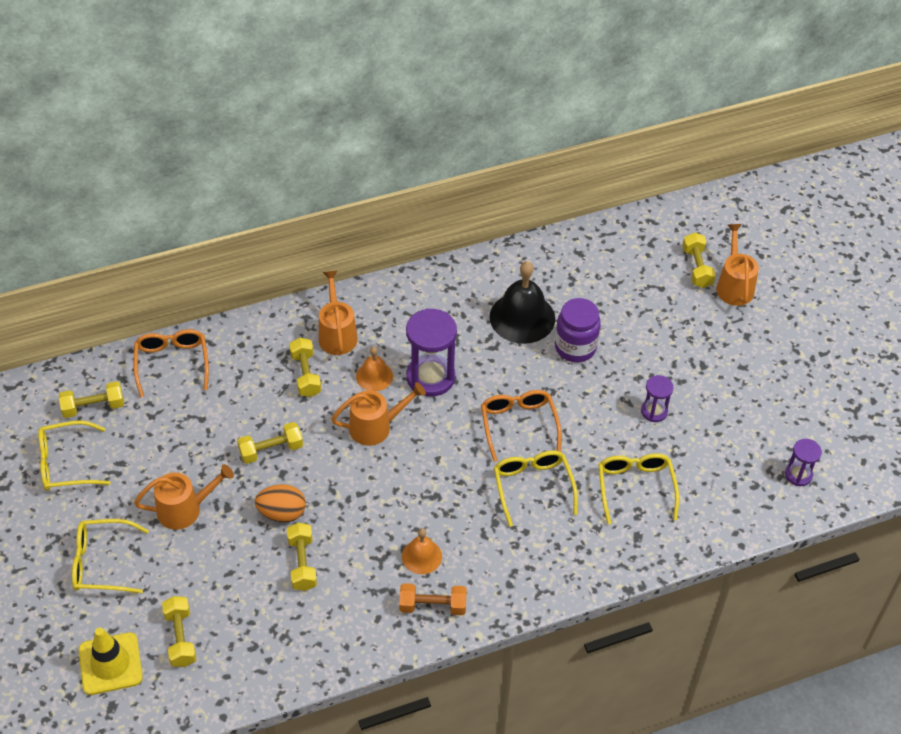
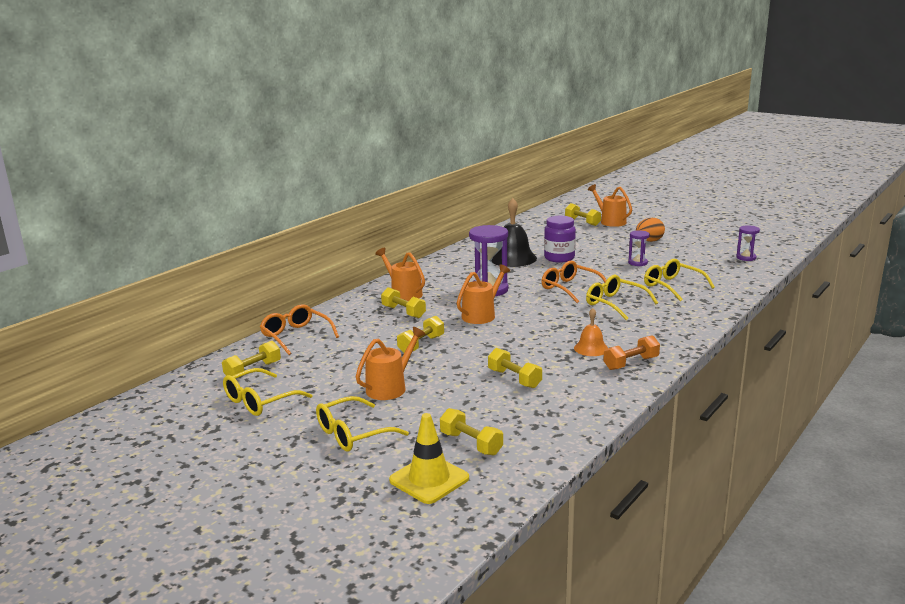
camera: 30 degrees left, 30 degrees down
(282, 513) = (467, 365): orange egg -> orange egg (649, 241)
(374, 376) = (451, 299): orange bell -> none

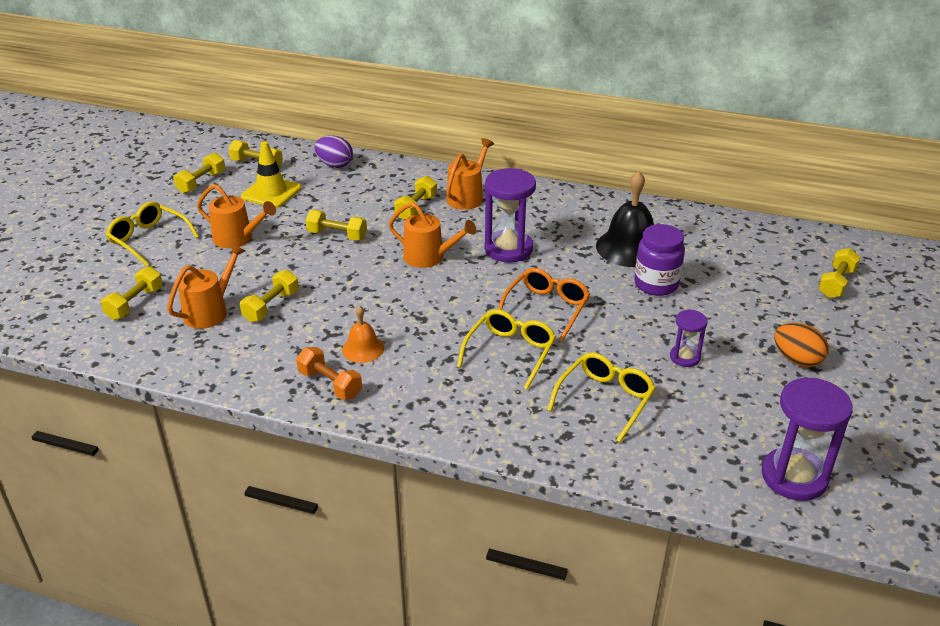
camera: 70 degrees right, 15 degrees up
(260, 401) = (201, 183): yellow glasses -> yellow dumbbell
(296, 336) = (335, 165): orange glasses -> purple egg
(429, 479) = (75, 293): yellow traffic cone -> yellow traffic cone (271, 192)
(610, 221) = (864, 310): orange watering can -> orange watering can (210, 311)
(746, 258) = (794, 477): purple hourglass -> purple hourglass, size x1.86

